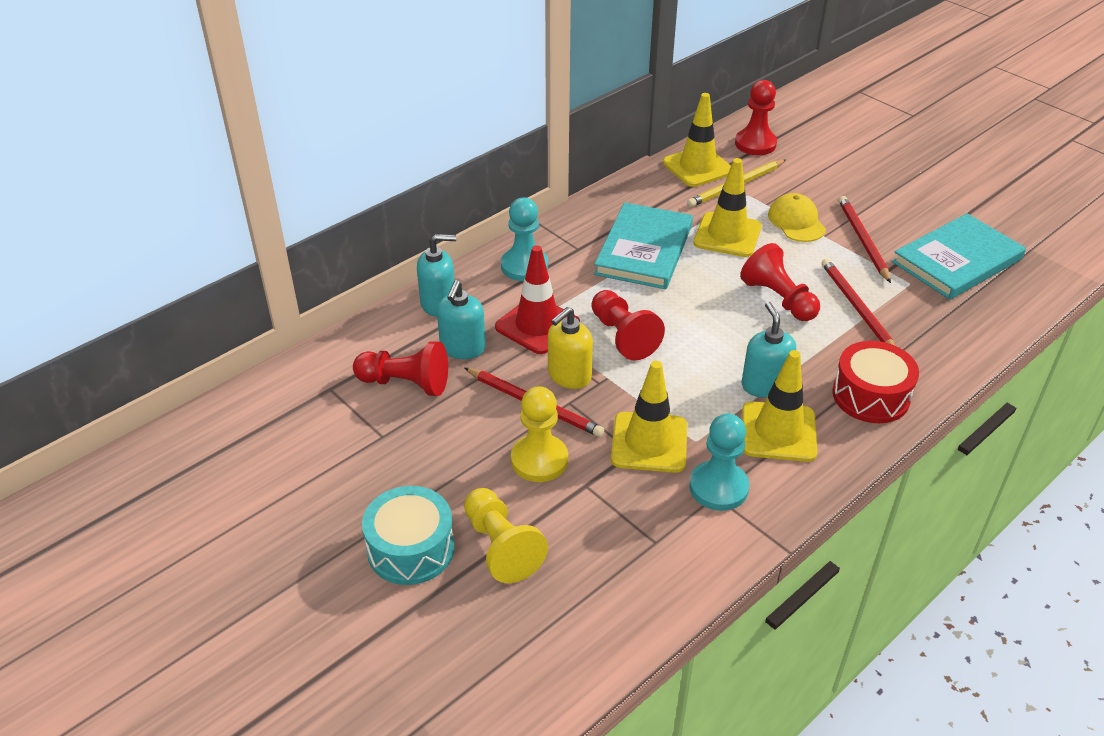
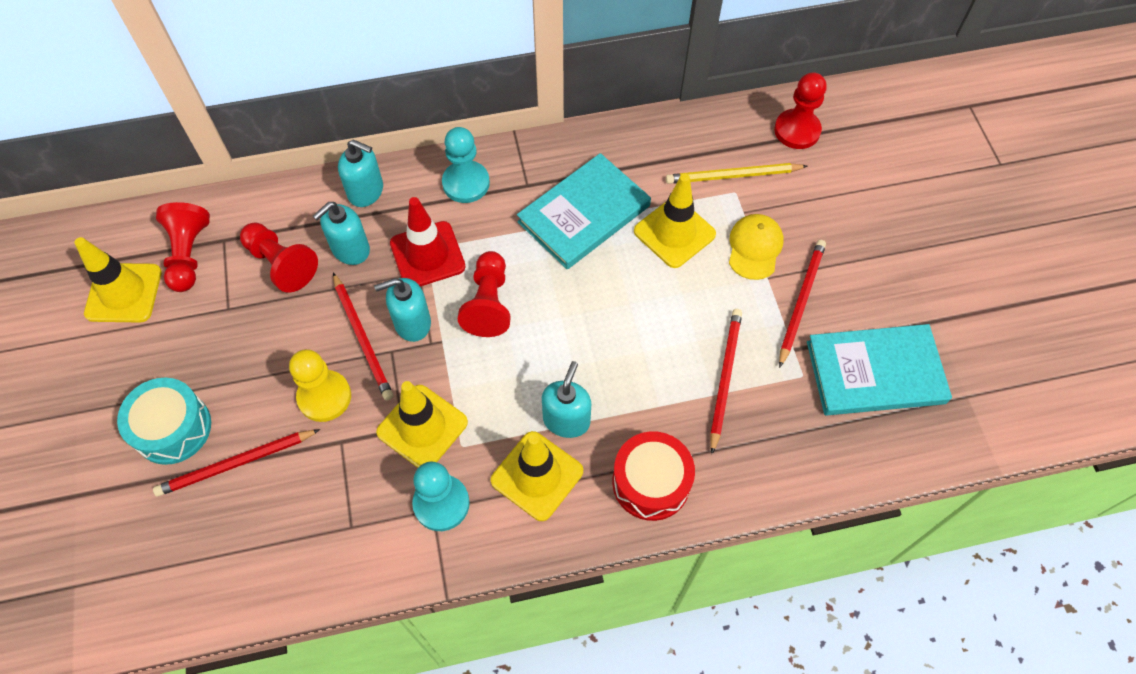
camera: 30 degrees right, 20 degrees up
(501, 547) = (236, 464): yellow pawn -> red pencil
(569, 376) = (412, 323): yellow soap dispenser -> turquoise soap dispenser
(697, 167) = (715, 135): yellow traffic cone -> yellow traffic cone (124, 293)
(778, 299) = (659, 331): red pawn -> red pawn (188, 255)

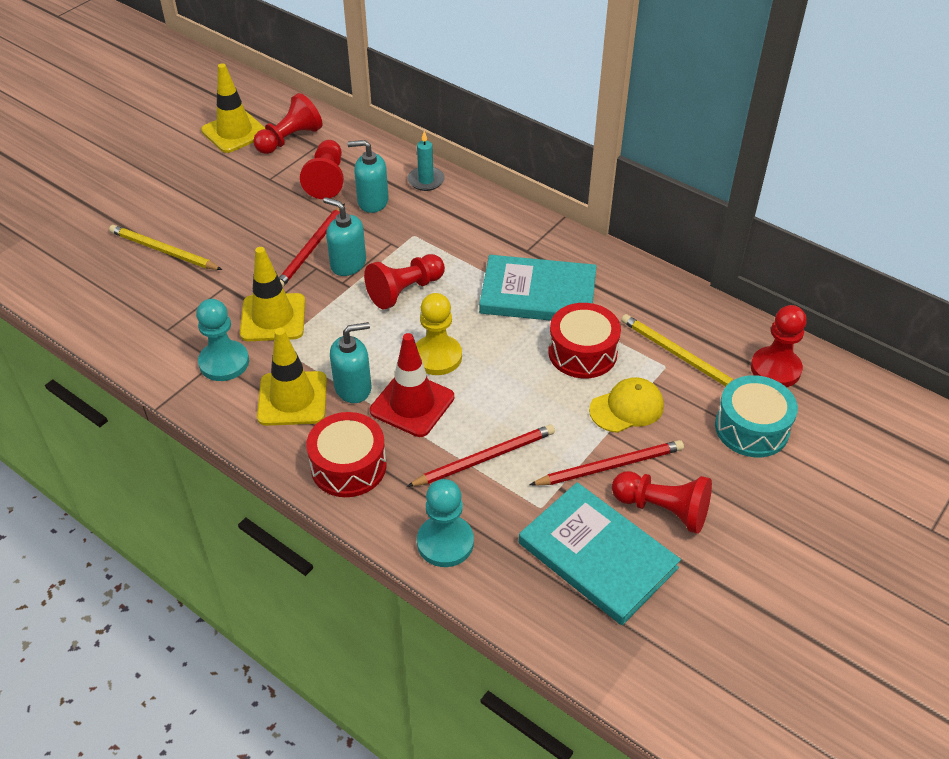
camera: 50 degrees right, 15 degrees down
(173, 428) = (162, 210): turquoise drum -> turquoise drum (751, 428)
(236, 464) = (163, 251): red pencil -> yellow pencil
(324, 397) = (249, 259): yellow pawn -> yellow pawn (437, 357)
(366, 191) = (426, 180): turquoise soap dispenser -> turquoise candle
(427, 255) = (409, 238): red traffic cone -> red traffic cone (412, 404)
(466, 183) = (490, 221): turquoise pawn -> turquoise pawn (445, 542)
(674, 233) = (582, 352): yellow traffic cone -> red drum
(866, 300) = (663, 509): none -> red pawn

